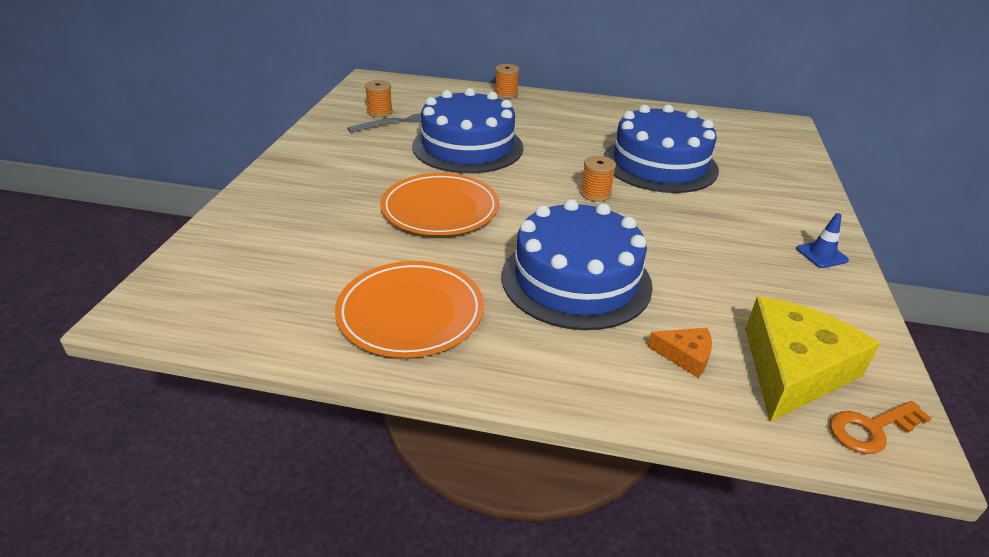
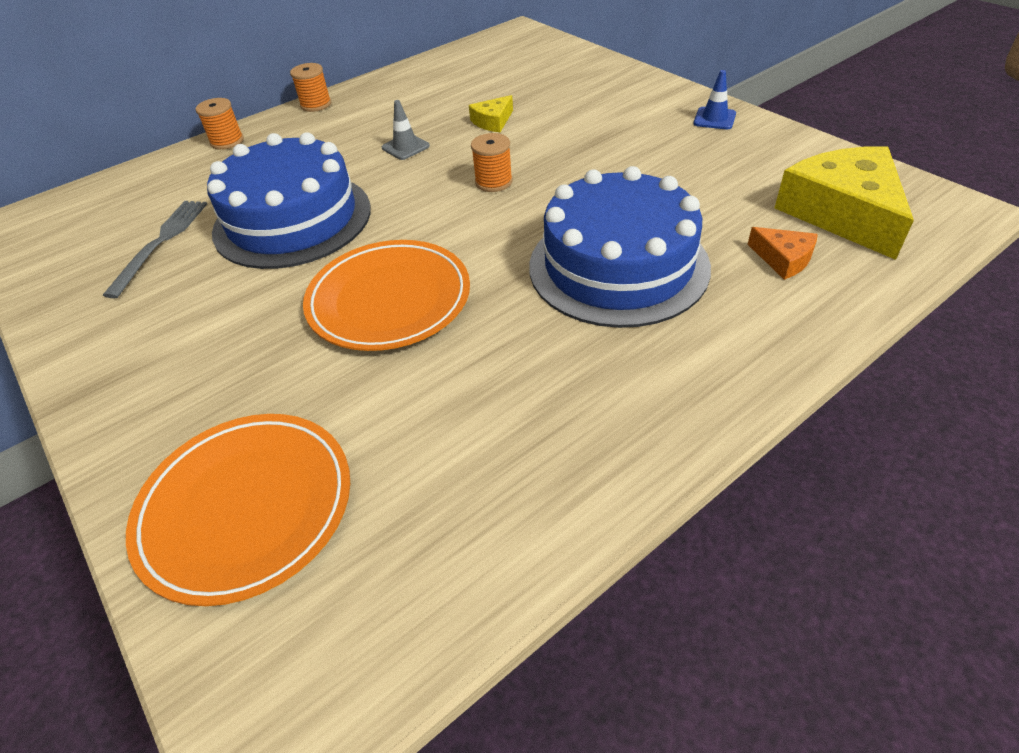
camera: 45 degrees left, 10 degrees up
(380, 112) = (109, 251): orange spool -> orange spool (316, 104)
(410, 313) = (558, 416): orange plate -> orange plate (246, 508)
(584, 147) = (405, 147): none -> grey traffic cone
(659, 164) = (493, 121): blue cake -> yellow cheese
(685, 356) = (783, 259): orange cheese -> orange cheese turned 75 degrees clockwise
(871, 429) = (933, 215): orange key -> none

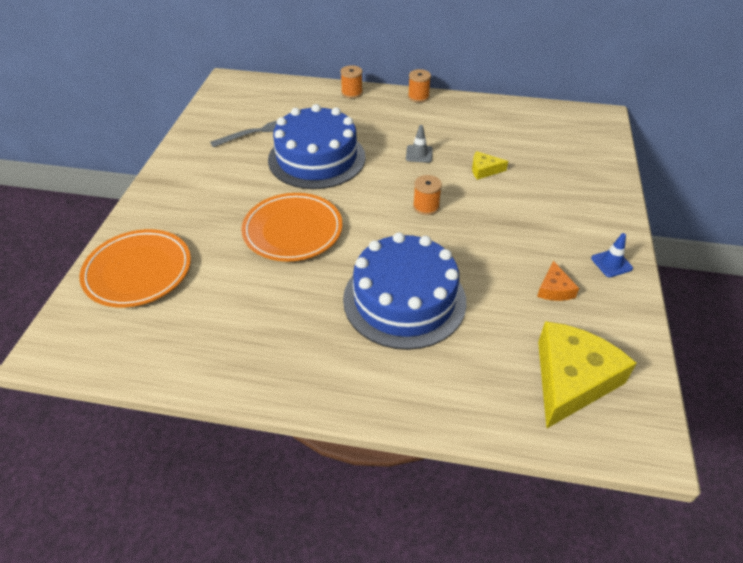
camera: 45 degrees right, 0 degrees up
(783, 259) = (487, 370): orange cheese -> orange cheese (554, 289)

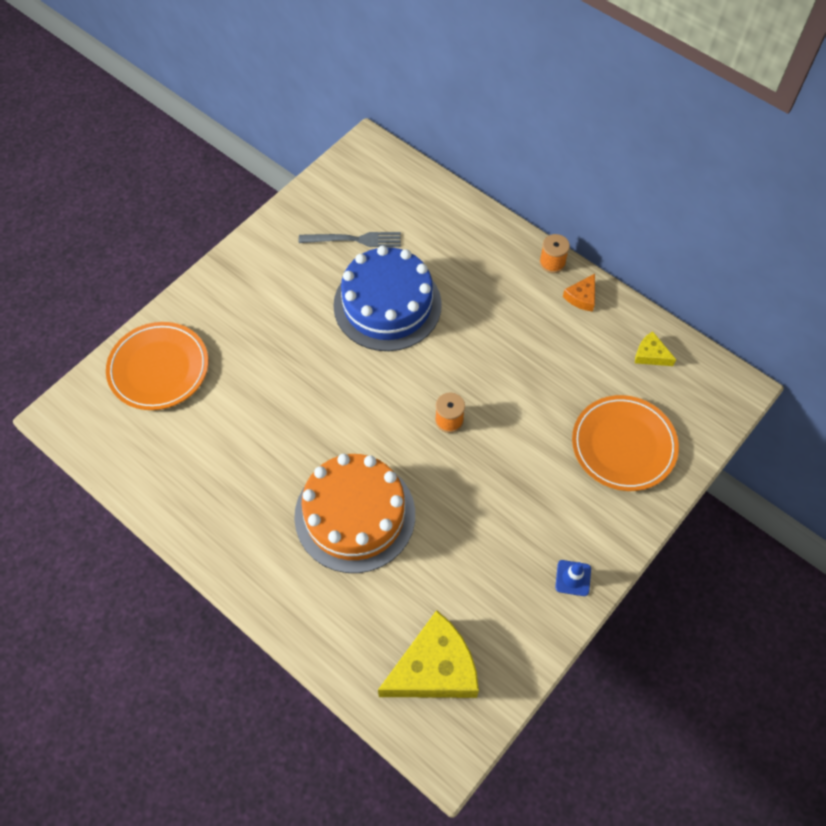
camera: 30 degrees right, 15 degrees up
(293, 230) = (309, 387): orange plate -> orange plate (623, 445)
(352, 93) = (484, 223): orange spool -> none
(404, 299) = (355, 515): blue cake -> orange cake
(419, 154) = (492, 348): grey traffic cone -> none
(484, 170) = (542, 402): yellow cheese -> yellow cheese (650, 355)
(554, 289) = (494, 576): orange cheese -> orange cheese (581, 297)

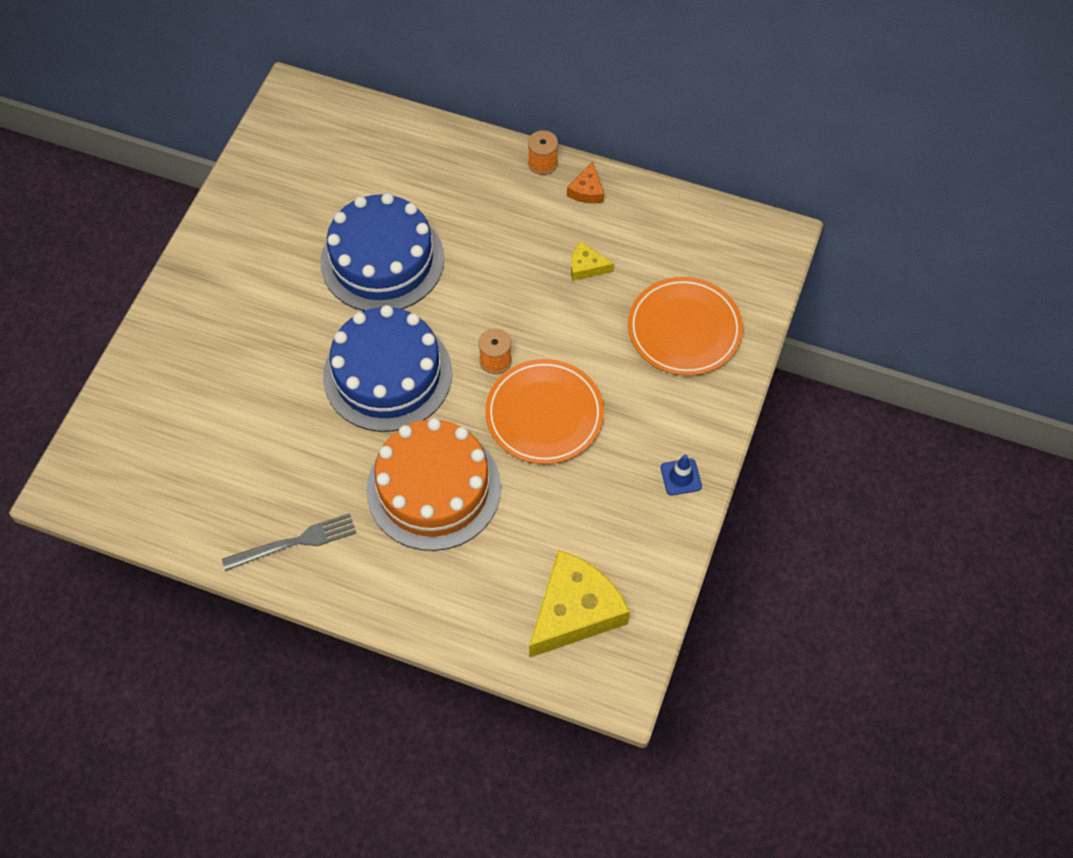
camera: 20 degrees left, 0 degrees up
(159, 368) = (154, 405): orange plate -> orange plate (544, 414)
(354, 240) = (318, 201): grey fork -> grey fork (295, 542)
(354, 403) = (387, 374): none -> blue cake
(650, 355) = (679, 229): yellow cheese -> yellow cheese (586, 266)

